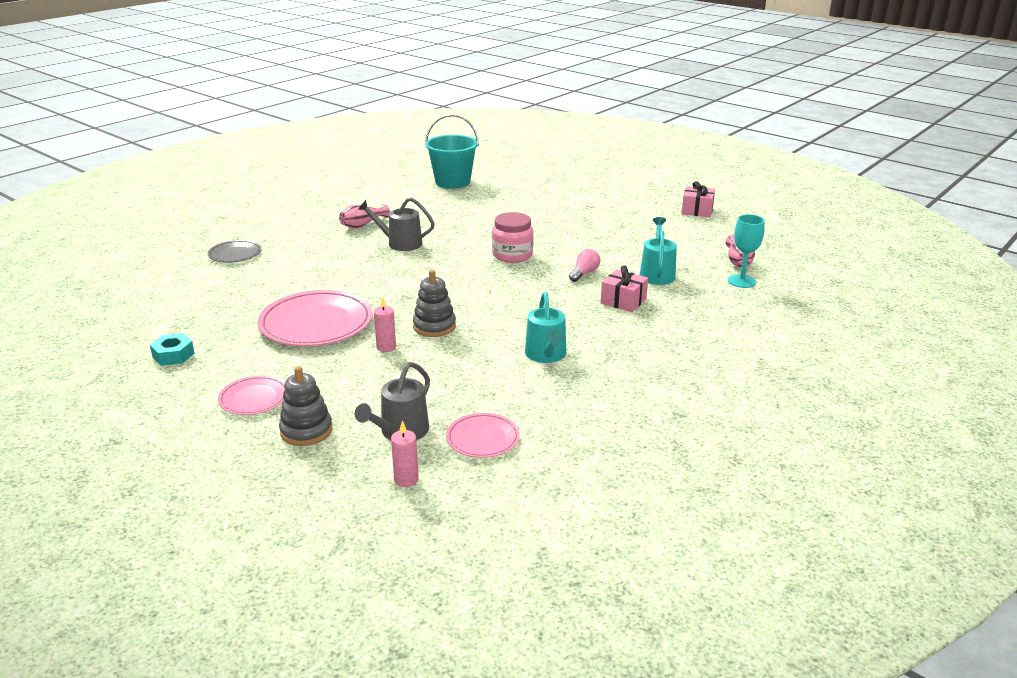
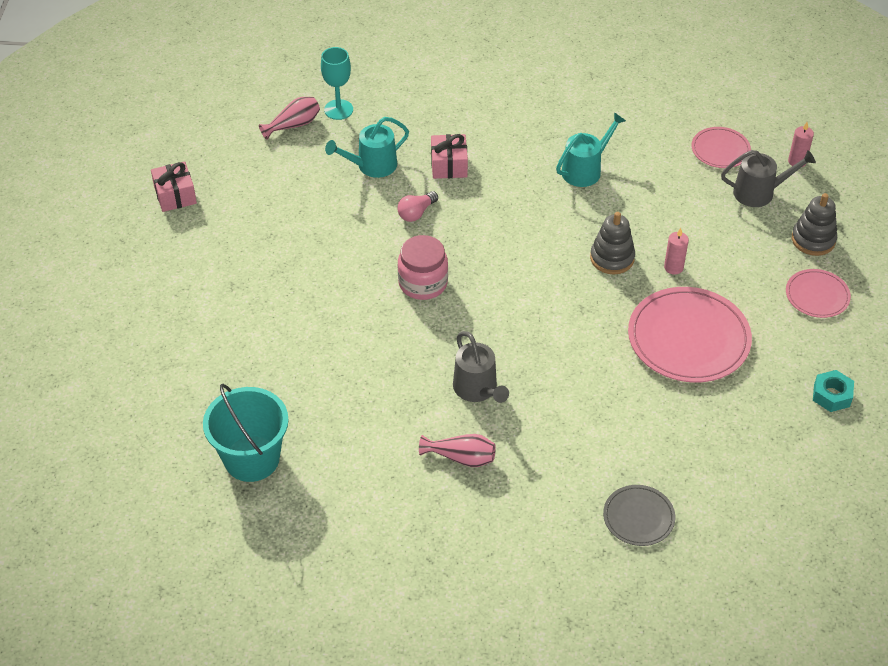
camera: 125 degrees left, 20 degrees up
(584, 273) = (416, 213): pink light bulb -> pink light bulb turned 45 degrees counterclockwise

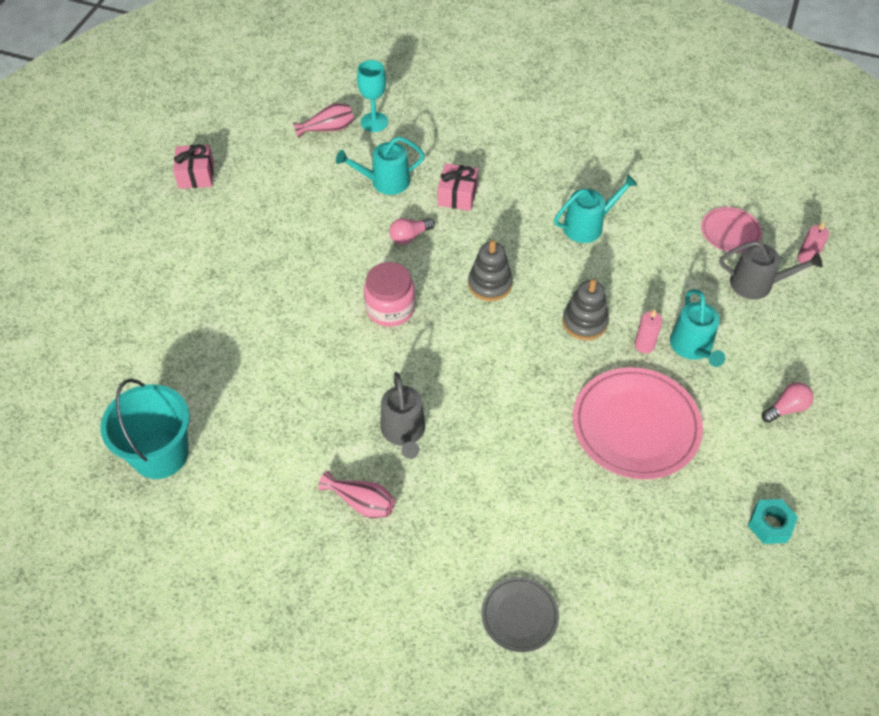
camera: 15 degrees right, 5 degrees up
(718, 260) = (692, 347): none -> turquoise watering can
(813, 240) = (799, 346): grey stacking toy -> grey stacking toy (490, 284)
(817, 296) = (786, 408): pink plate -> pink light bulb

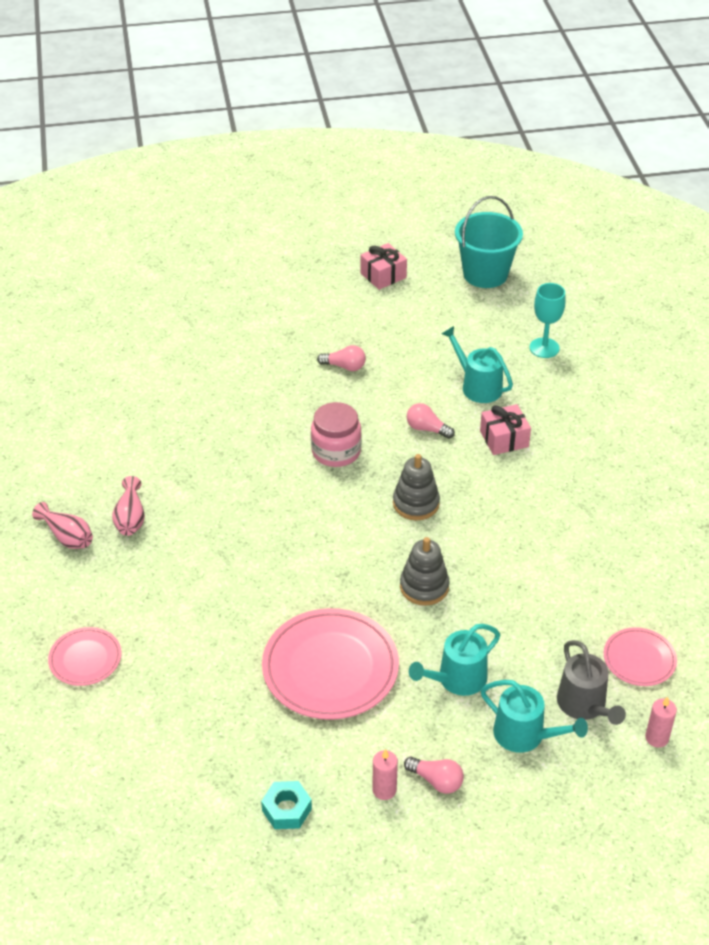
camera: 60 degrees right, 10 degrees down
(160, 454) = (101, 388): turquoise bucket -> turquoise bucket (485, 274)
(289, 254) = (344, 366): none -> pink light bulb
(328, 129) = (507, 324): pink vase -> pink vase (67, 537)
(403, 432) = (214, 514): grey watering can -> none
(519, 615) = (85, 659): grey plate -> pink plate
(588, 226) = (548, 544): turquoise watering can -> turquoise watering can (525, 735)
(644, 345) = (430, 641): pink candle -> pink candle (384, 790)

